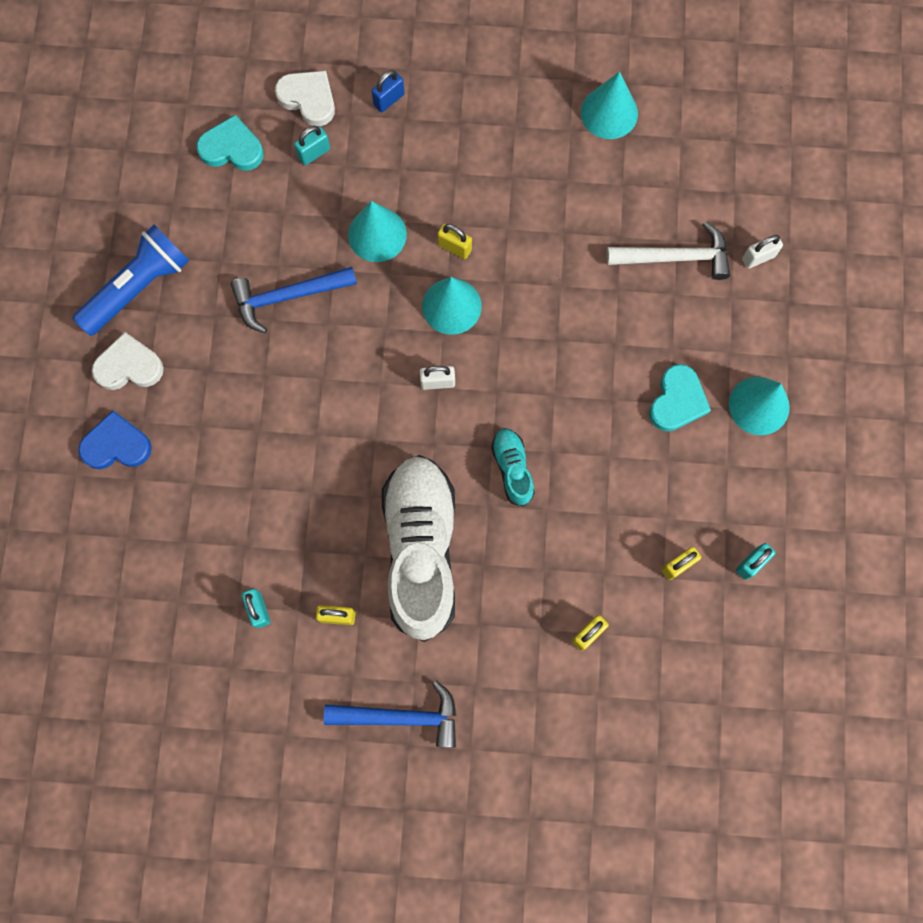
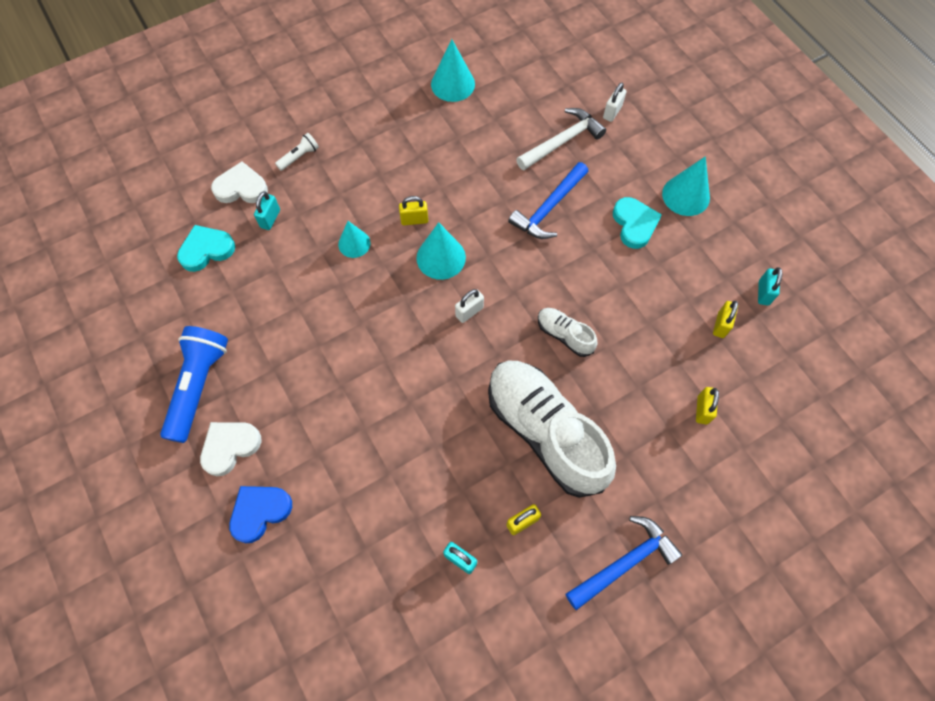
camera: 35 degrees left, 10 degrees down
(288, 296) = (319, 322): blue hammer -> blue hammer (549, 208)
(377, 234) = (354, 243): turquoise cone -> turquoise cone, size x0.66
(389, 100) = (299, 156): blue padlock -> white flashlight
(512, 469) = (564, 335): turquoise shoe -> white shoe

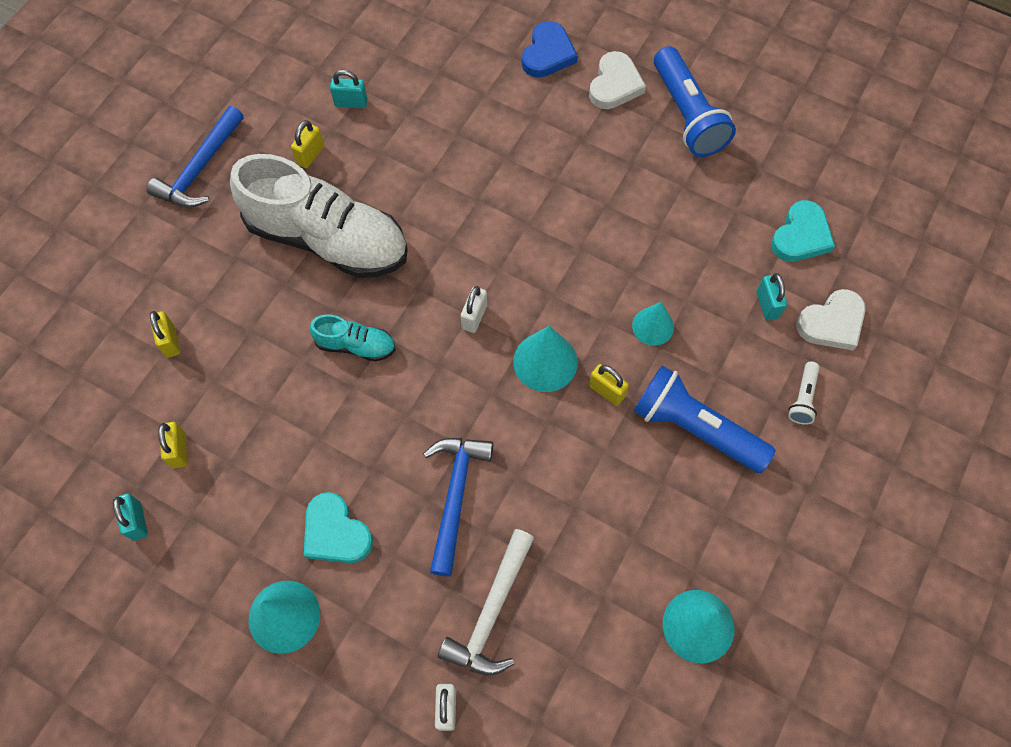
camera: 150 degrees right, 0 degrees up
(377, 173) = (694, 427): none -> blue flashlight
(414, 220) = (606, 391): yellow padlock -> yellow padlock turned 75 degrees clockwise
(564, 335) = (356, 345): white shoe -> turquoise shoe

